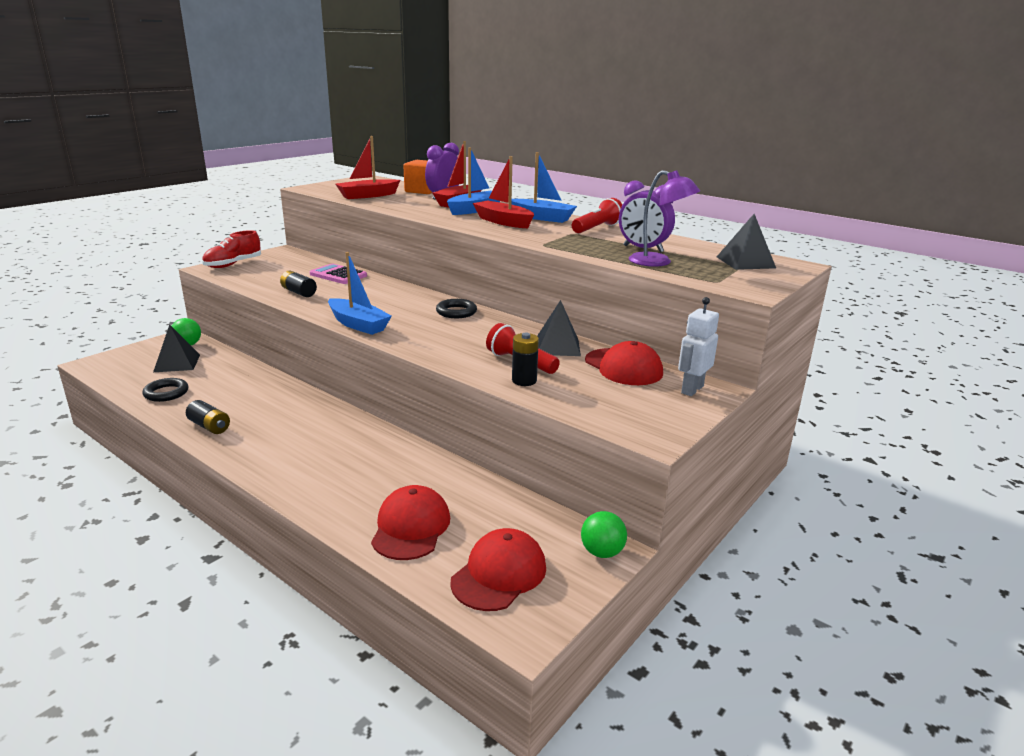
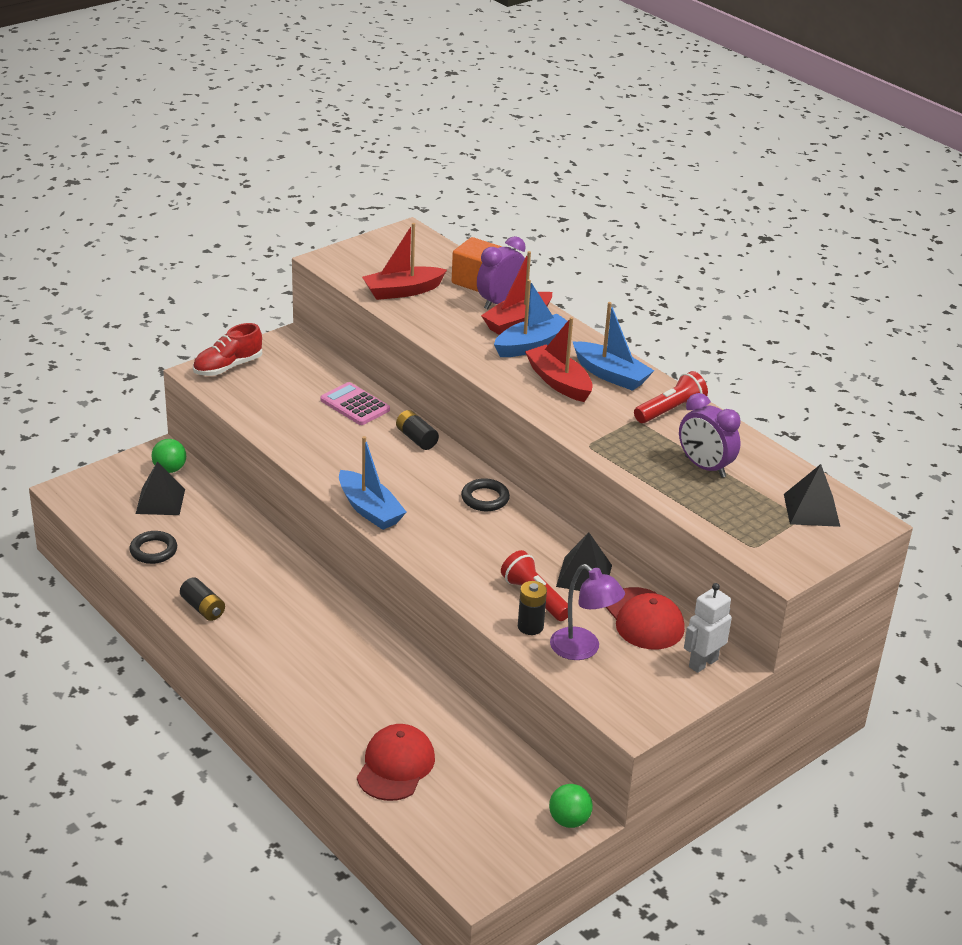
camera: 10 degrees right, 10 degrees up
(299, 292) = (306, 438): black battery -> black battery (416, 439)
(499, 574) = (467, 827): red cap -> none
(658, 262) = (708, 499): purple lamp -> purple lamp (583, 650)

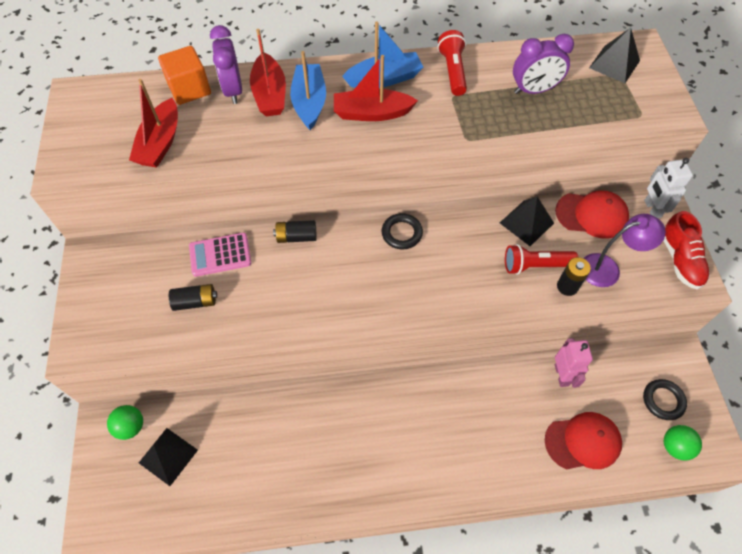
camera: 55 degrees left, 25 degrees up
(153, 550) = (230, 495): black ring -> black ring (663, 400)
(203, 608) = (330, 491): black battery -> black battery (195, 302)
(228, 367) = (87, 321): red shoe -> red shoe (680, 260)
(369, 509) = (366, 317): blue boat -> none
(395, 766) = (583, 441): red cap -> red cap turned 120 degrees clockwise
(462, 726) = (562, 375): none -> pink robot
(569, 820) = (680, 361): green ball -> green ball (675, 446)

